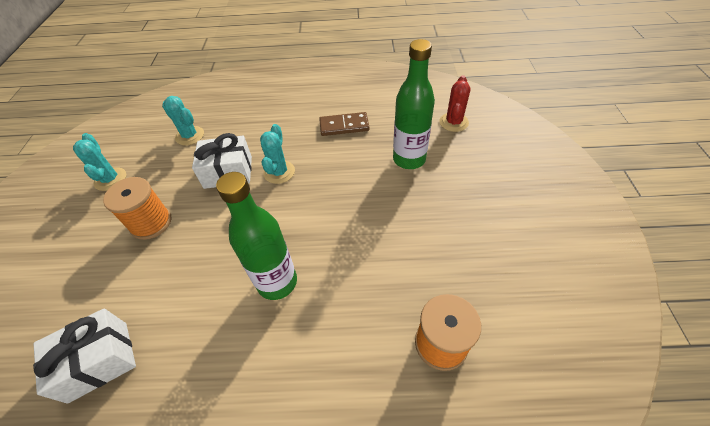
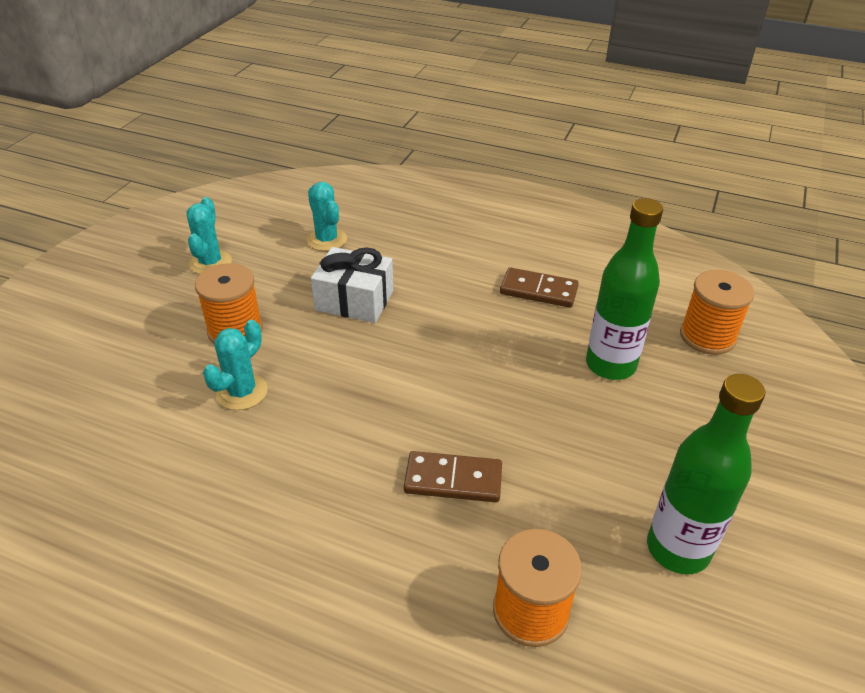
camera: 20 degrees right, 10 degrees down
(99, 361) = (116, 460): white gift -> none
(277, 282) = (354, 454): green bottle -> green bottle (678, 549)
(279, 172) = (420, 322): turquoise cactus -> turquoise cactus (242, 392)
(351, 273) = (453, 479): none -> brown domino
(453, 122) = (707, 336): red cactus -> orange spool

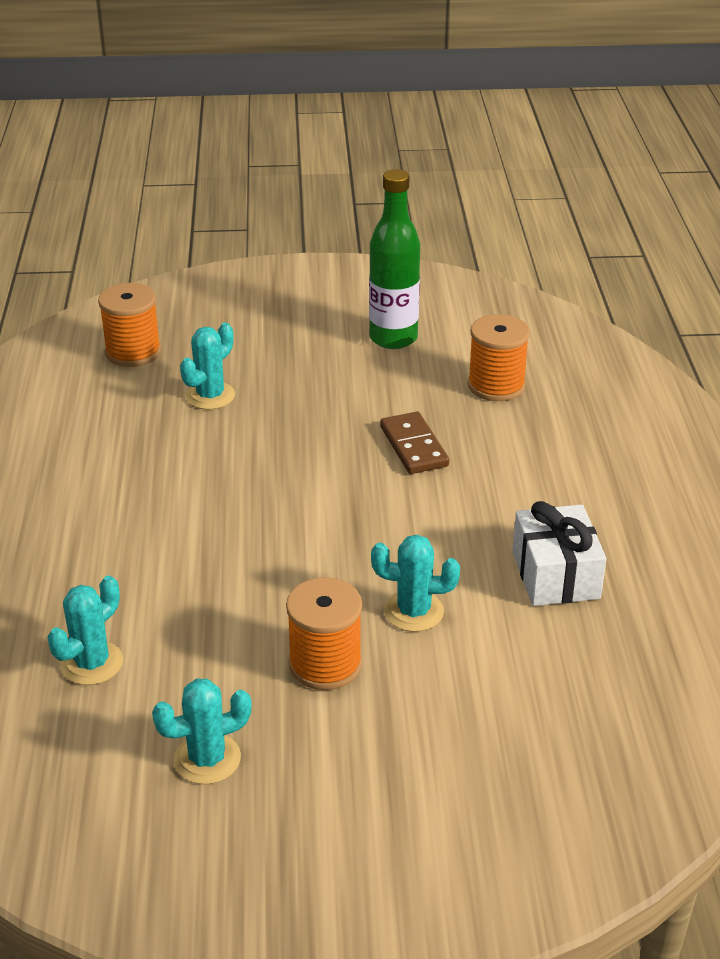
camera: 115 degrees left, 5 degrees down
(354, 300) = (210, 588): white gift -> white gift (555, 575)
(538, 291) = (113, 460): brown domino -> none
(610, 365) = (210, 396): green bottle -> turquoise cactus

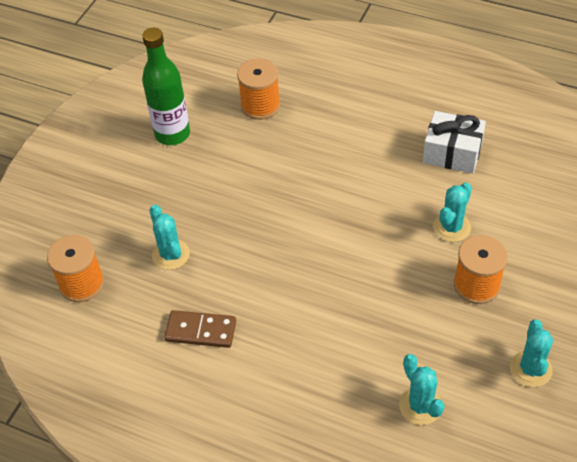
camera: 60 degrees left, 15 degrees up
(413, 446) = (297, 169): brown domino -> brown domino (201, 331)

